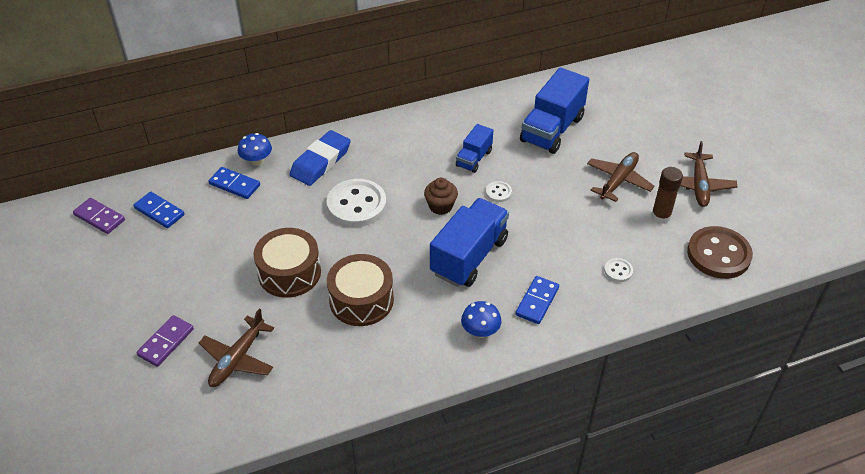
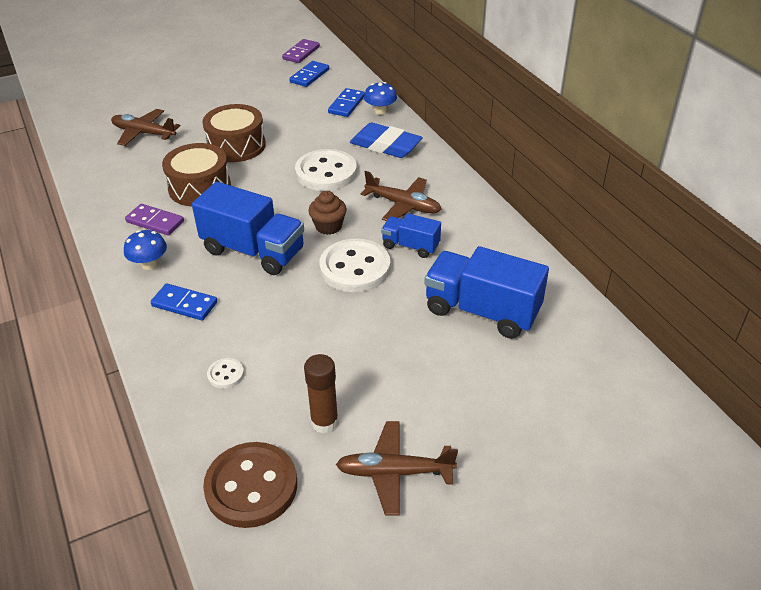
camera: 85 degrees right, 5 degrees down
(166, 342) = (166, 100): purple domino -> purple domino (155, 222)
(498, 192) = (355, 268): white button -> white button, size x2.23
(618, 180) = (391, 378): brown plane -> brown plane (403, 205)

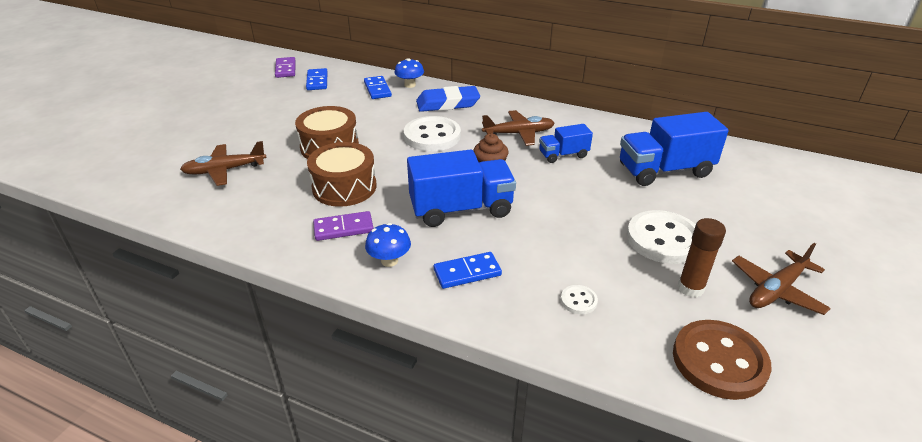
camera: 40 degrees left, 5 degrees down
(355, 268) = (550, 184): white button -> white button (663, 239)

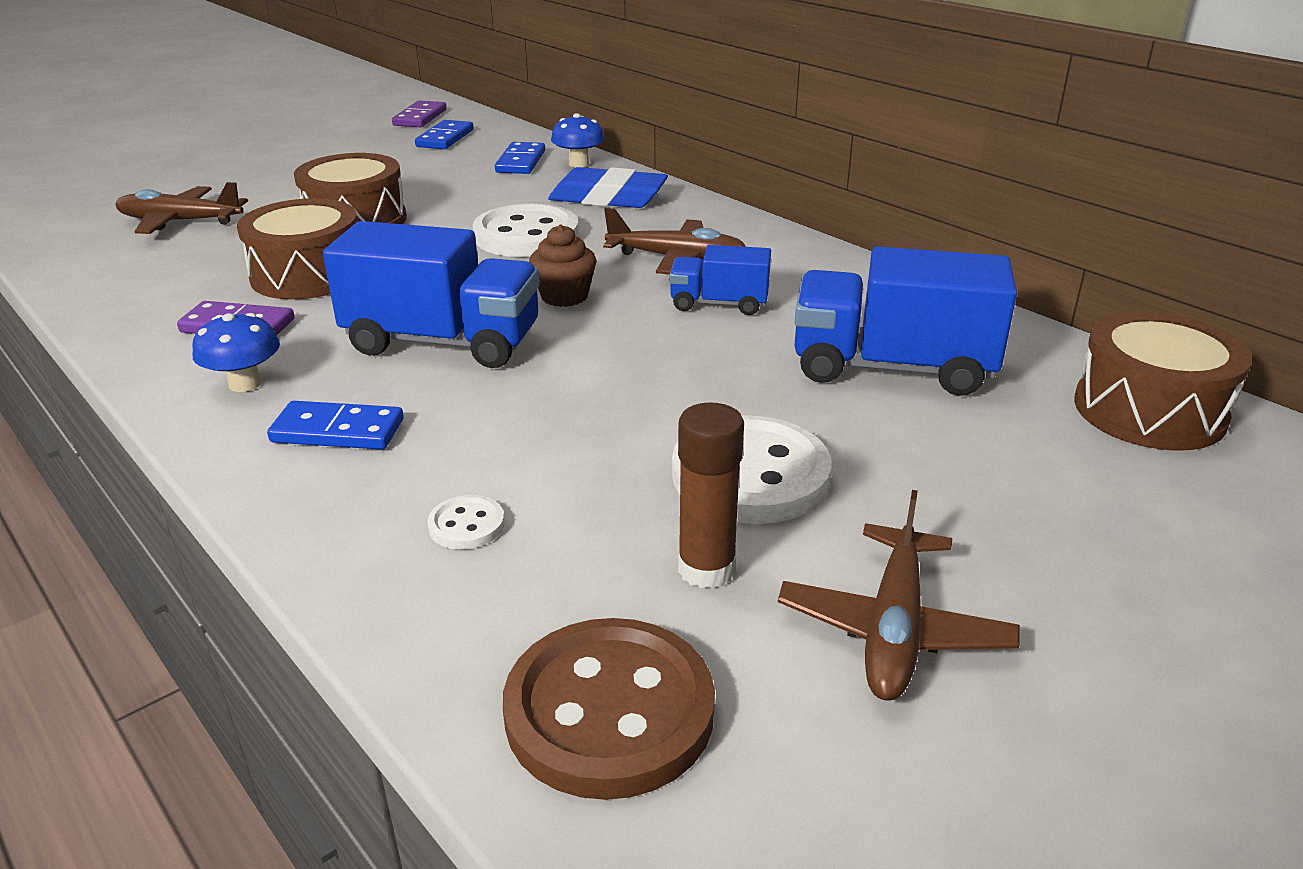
camera: 25 degrees right, 5 degrees down
(770, 166) = (1149, 410): none -> brown drum
(776, 290) = (893, 629): brown plane -> brown plane turned 60 degrees counterclockwise

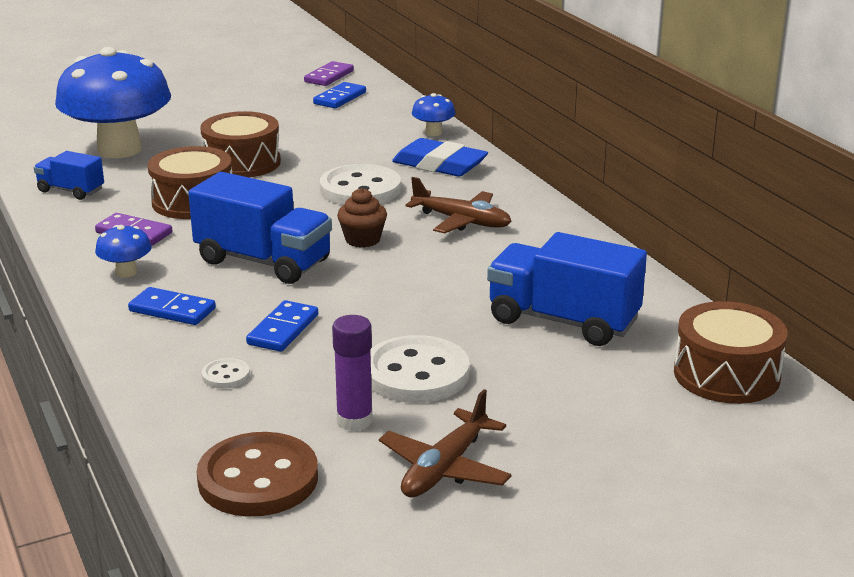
camera: 15 degrees right, 5 degrees down
(180, 221) = (119, 150): brown plane -> blue mushroom
(521, 162) = (388, 126): blue domino -> blue domino (283, 330)
(706, 569) = (354, 421): brown glue stick -> purple glue stick
(719, 304) = (470, 259): blue truck -> blue truck (71, 191)

